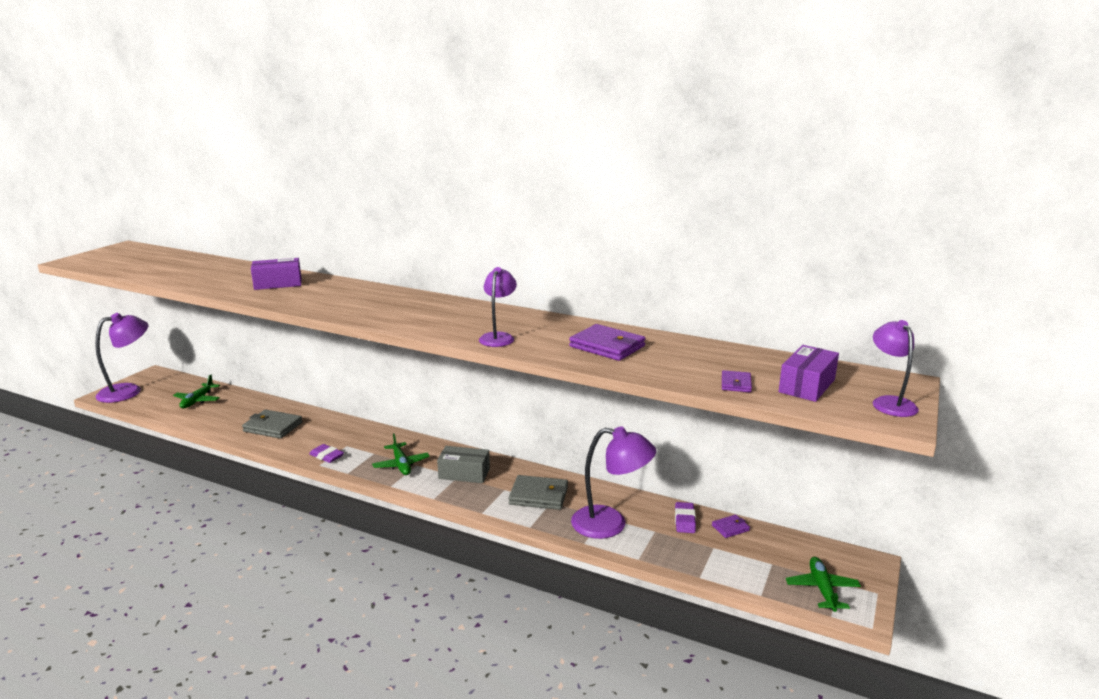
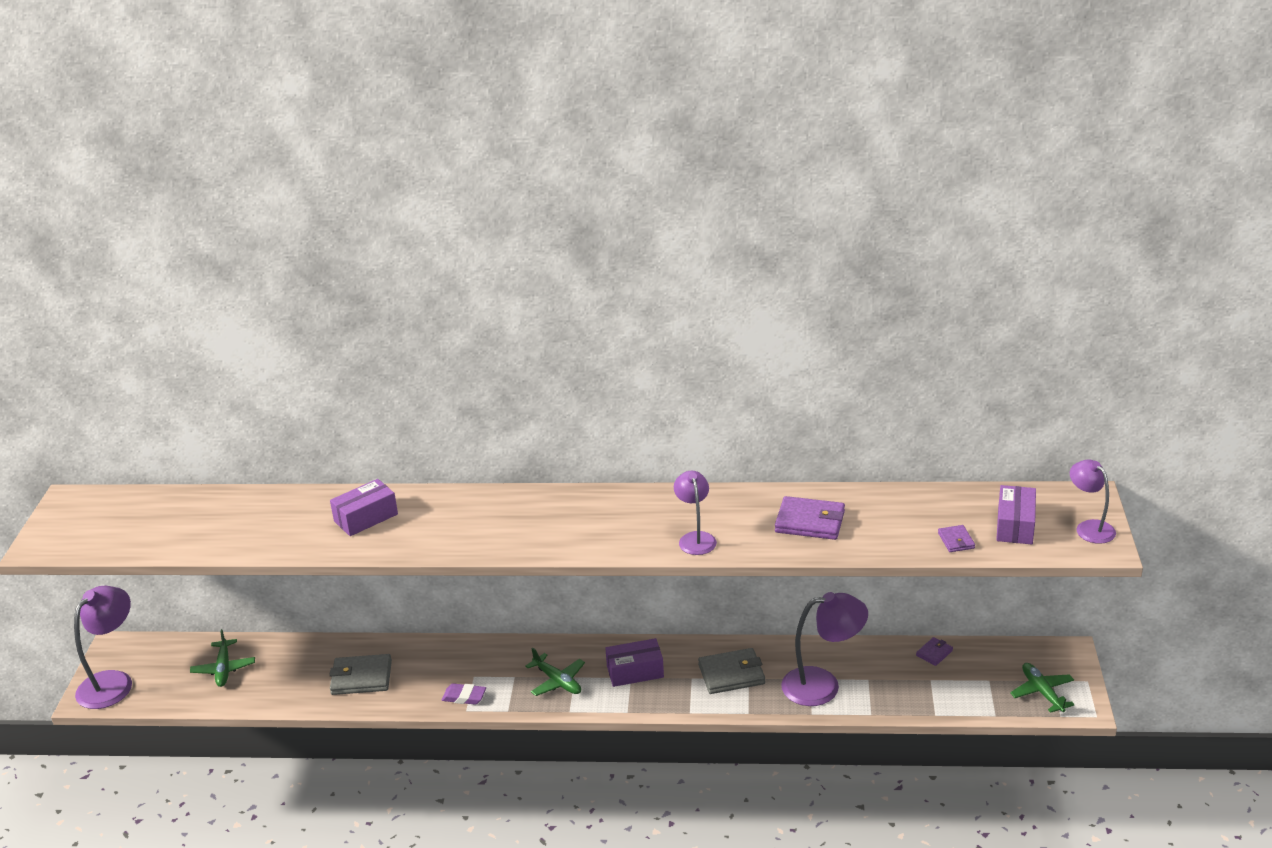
camera: 20 degrees left, 10 degrees up
(464, 473) = (635, 671): grey box -> purple box
(684, 520) = (888, 658): purple eraser -> none

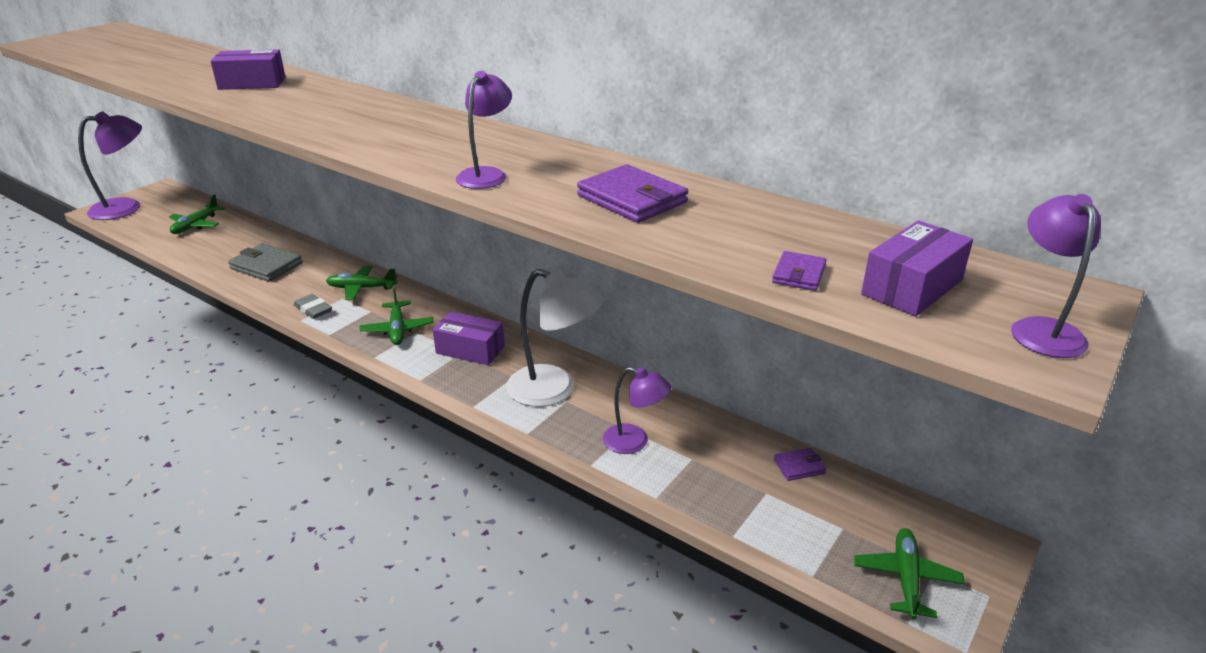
camera: 30 degrees right, 0 degrees up
(464, 697) = (313, 310): purple eraser -> grey eraser
(478, 660) = (361, 288): none -> green plane
(731, 674) = (554, 390): grey wallet -> white lamp
(823, 685) = (634, 442): purple lamp -> purple lamp, size x0.61

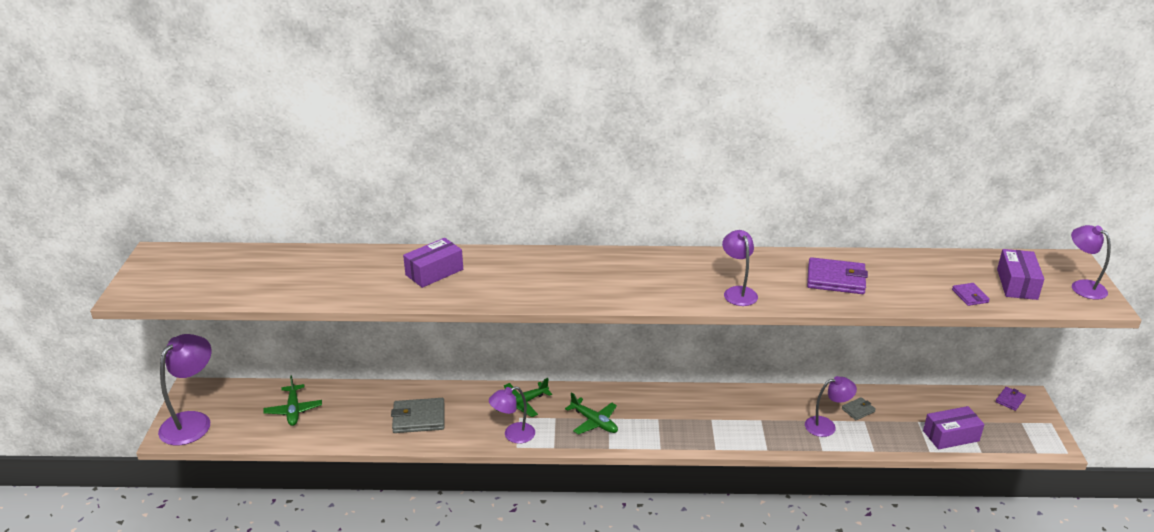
camera: 35 degrees left, 0 degrees up
(313, 310) = (513, 435): grey eraser -> purple lamp
(470, 349) = (661, 414): purple box -> purple box (951, 436)
(554, 390) = (745, 416): white lamp -> none
(700, 444) = (858, 410): none -> grey wallet
(799, 466) = (915, 399): purple wallet -> purple wallet (1010, 400)
(906, 578) = (1015, 432): green plane -> none

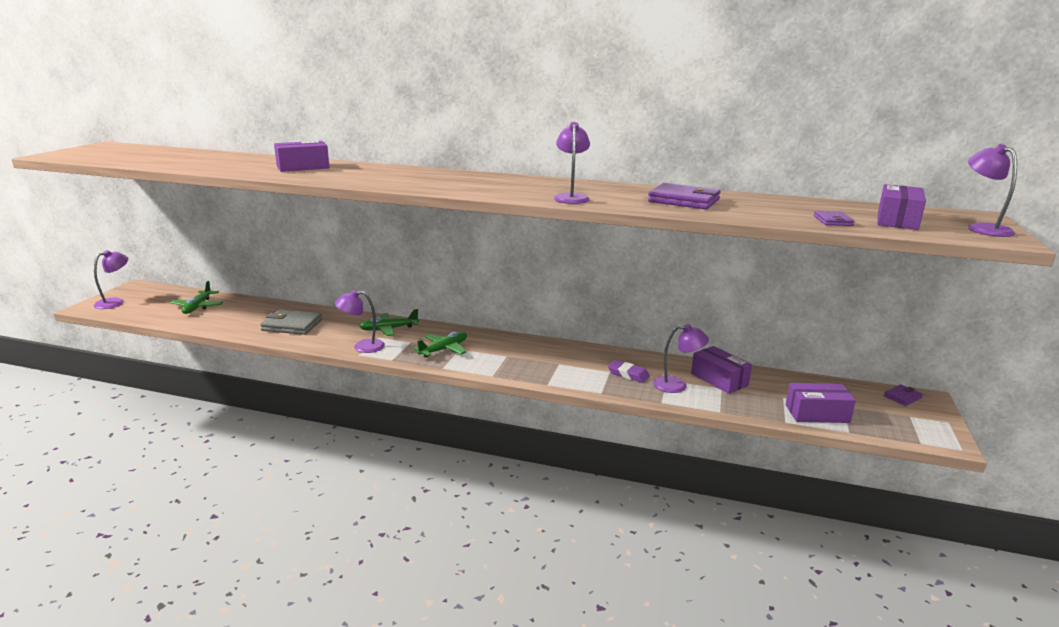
camera: 15 degrees right, 10 degrees down
(192, 421) = (115, 302): purple lamp -> purple lamp, size x0.61
(594, 422) = (444, 349): green plane -> green plane turned 105 degrees counterclockwise
(778, 420) = (628, 374): none -> purple eraser
(858, 410) = (719, 379): grey wallet -> purple box

